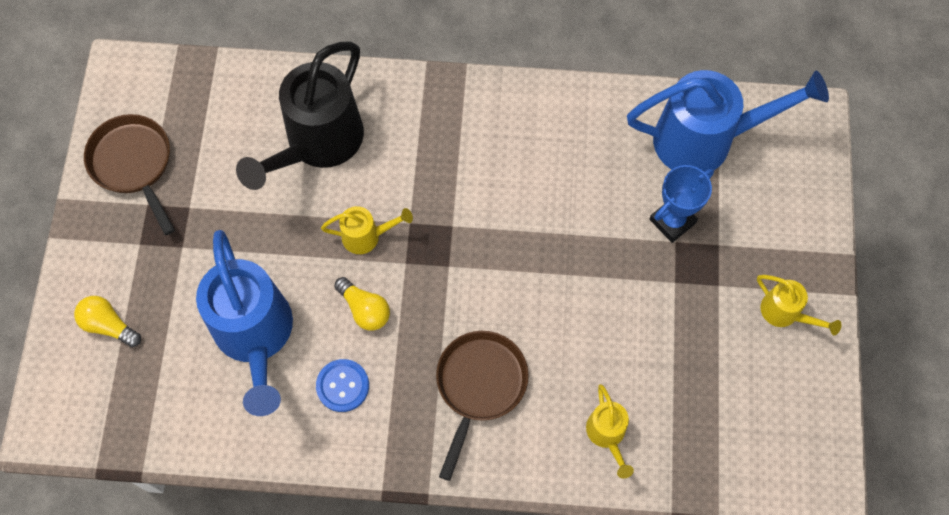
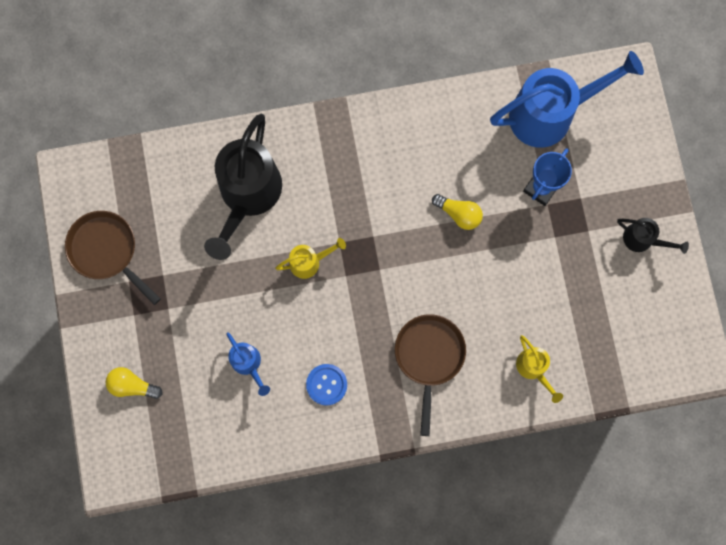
camera: 15 degrees left, 10 degrees up
(255, 336) = (248, 364): blue watering can -> blue watering can, size x0.47
(365, 309) = (325, 321): yellow light bulb -> yellow light bulb (459, 214)
(785, 313) = (642, 240): yellow watering can -> black watering can

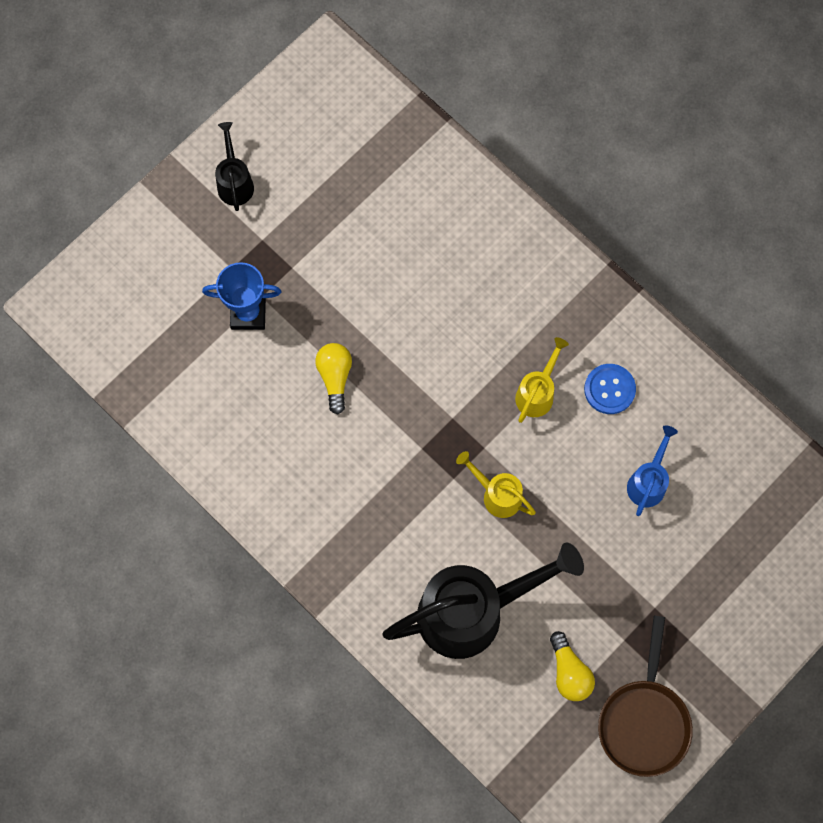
camera: 125 degrees left, 5 degrees down
(132, 385) = (760, 585): yellow light bulb -> yellow light bulb (569, 672)
(429, 357) = (507, 309): brown pan -> none
(533, 369) = (444, 203): yellow watering can -> yellow watering can (537, 393)
(550, 114) = (157, 356): blue watering can -> none

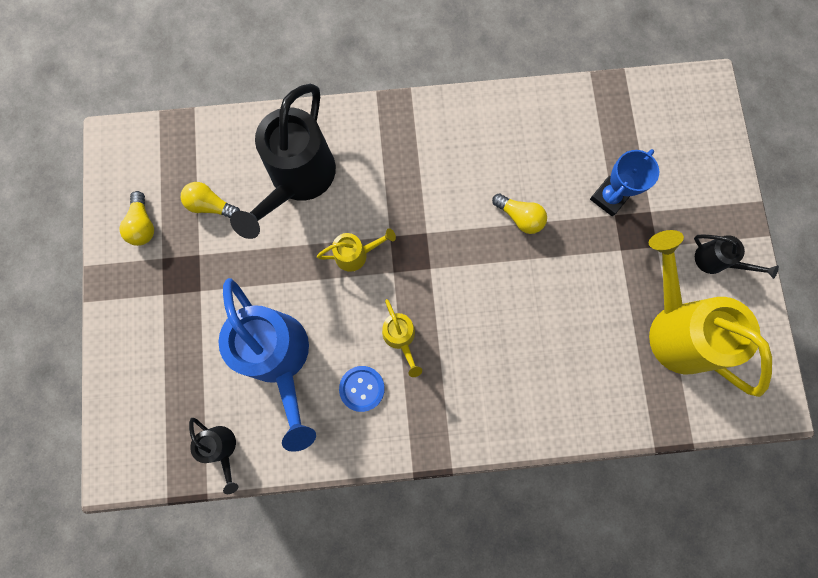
camera: 130 degrees right, 5 degrees up
(327, 173) = (676, 328): none -> yellow watering can
(644, 721) = (143, 225): brown pan -> yellow light bulb
(648, 482) = (279, 358): blue watering can -> blue watering can, size x2.12
(763, 464) = (222, 448): none -> black watering can

